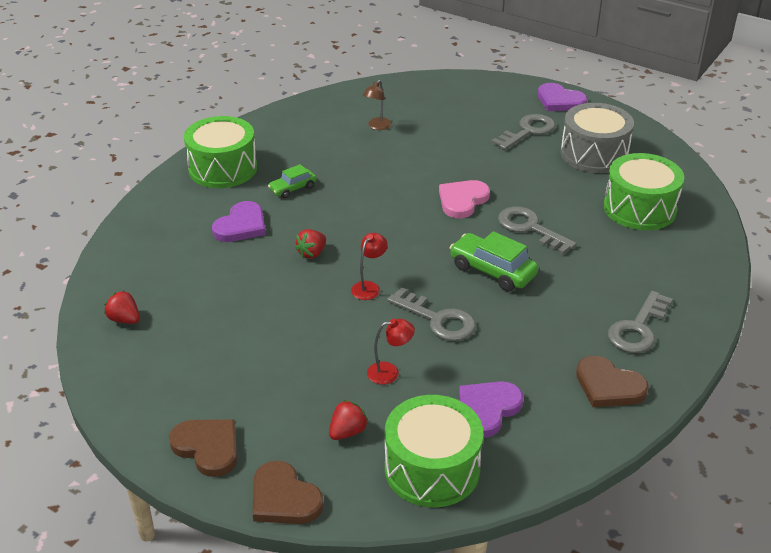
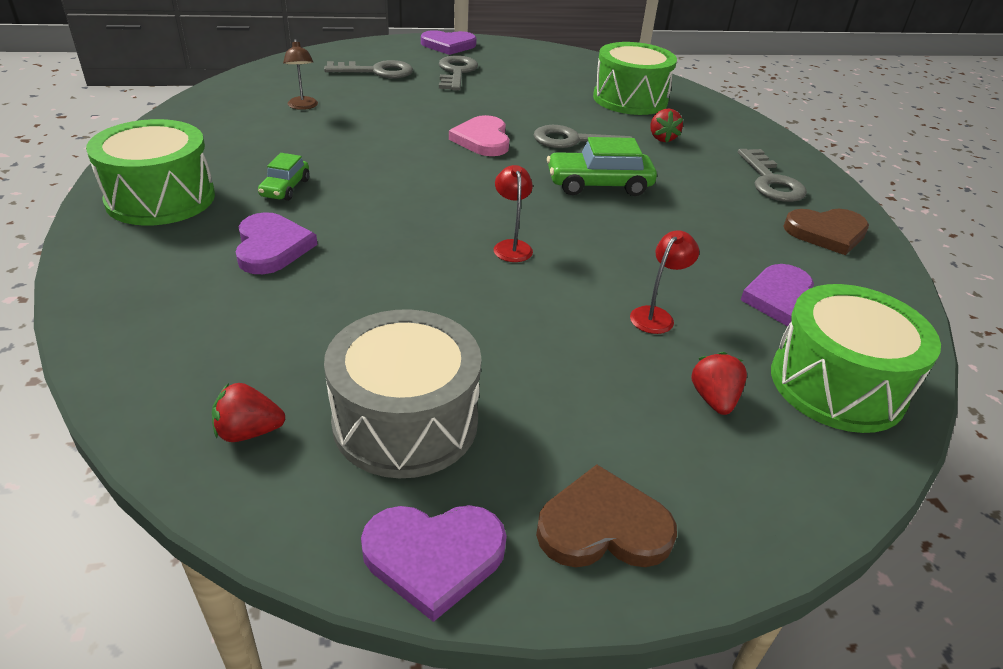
camera: 45 degrees left, 0 degrees up
(129, 413) = (434, 557): none -> purple heart
(284, 498) = (774, 522): brown heart -> none
(312, 253) = (401, 240): red strawberry -> red strawberry (662, 138)
(437, 319) = (619, 245): grey key -> grey key (376, 71)
(594, 154) = (536, 73): grey drum -> grey drum (405, 421)

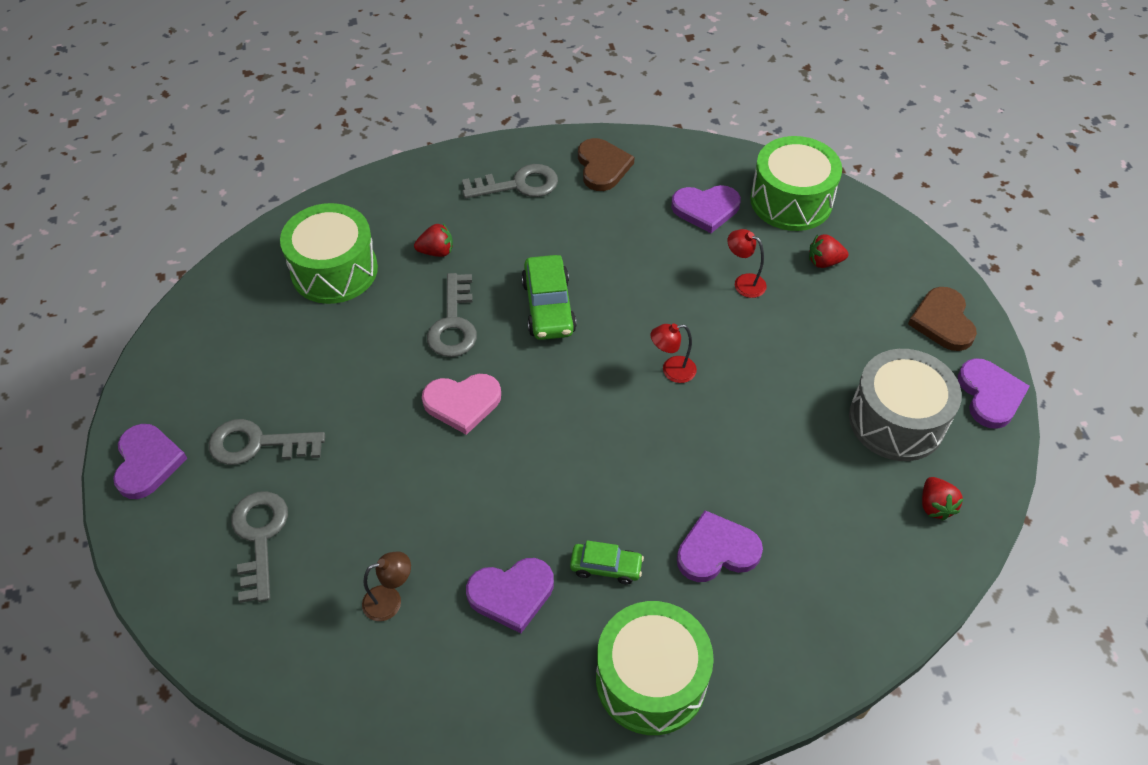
camera: 90 degrees left, 15 degrees up
(282, 147) = (511, 594): none -> purple heart

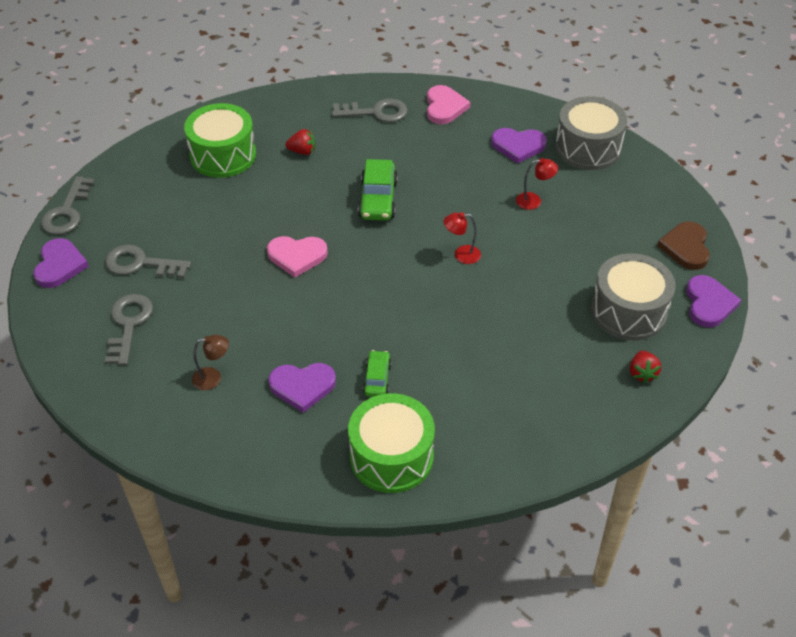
camera: 10 degrees right, 5 degrees down
(453, 323) = (303, 201): grey key -> grey key (67, 212)
(602, 167) = (444, 107): brown heart -> pink heart
(606, 567) = (377, 379): green car -> green car turned 105 degrees counterclockwise
(716, 550) = (463, 380): purple heart -> none
(743, 282) = (534, 201): red lamp -> red lamp turned 135 degrees clockwise
(791, 201) = (588, 148): green drum -> grey drum
(824, 262) = (602, 194): red strawberry -> none

